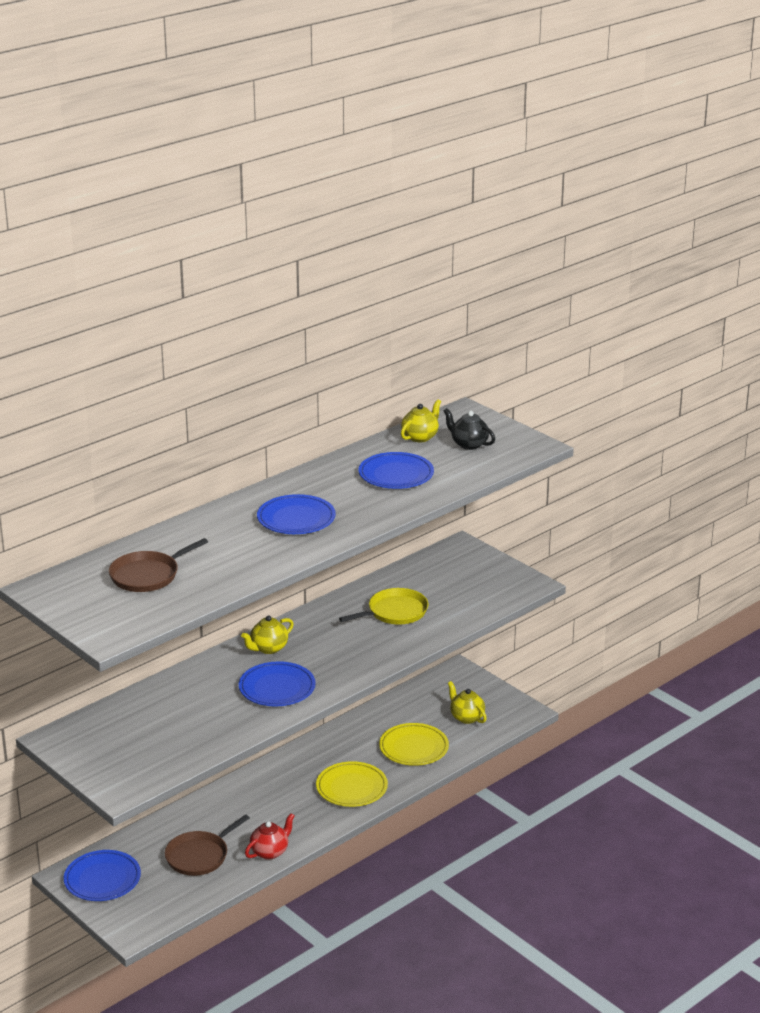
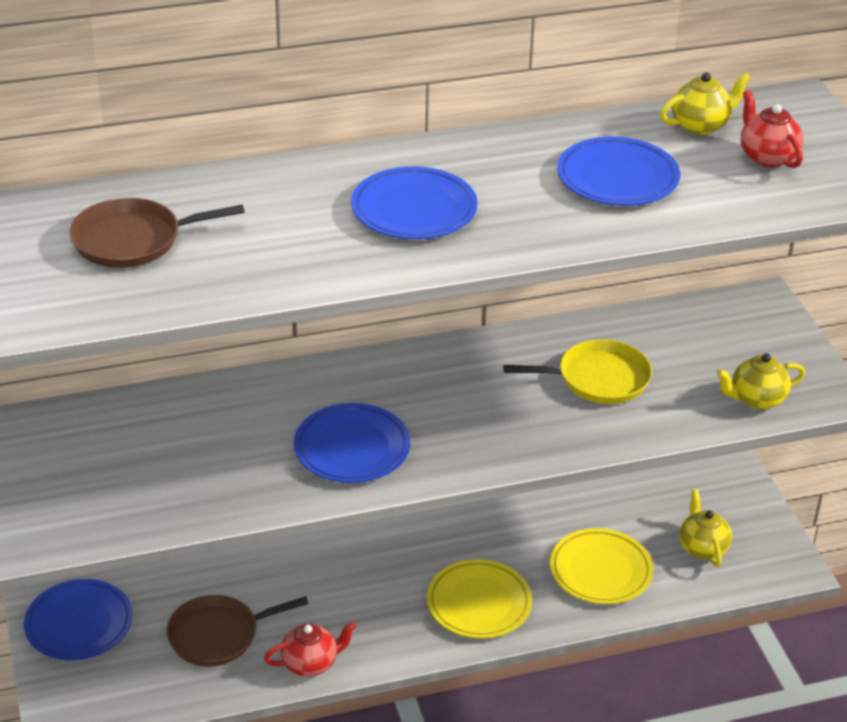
camera: 25 degrees right, 10 degrees up
(268, 648) = (384, 380): yellow teapot -> yellow teapot (756, 399)
(468, 444) = (767, 157): black teapot -> red teapot

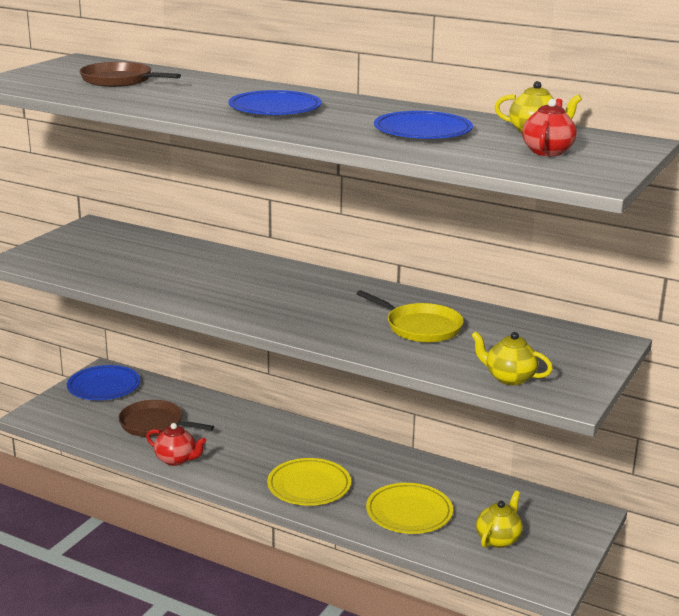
camera: 45 degrees right, 15 degrees down
(352, 448) = (223, 293): blue plate -> none

